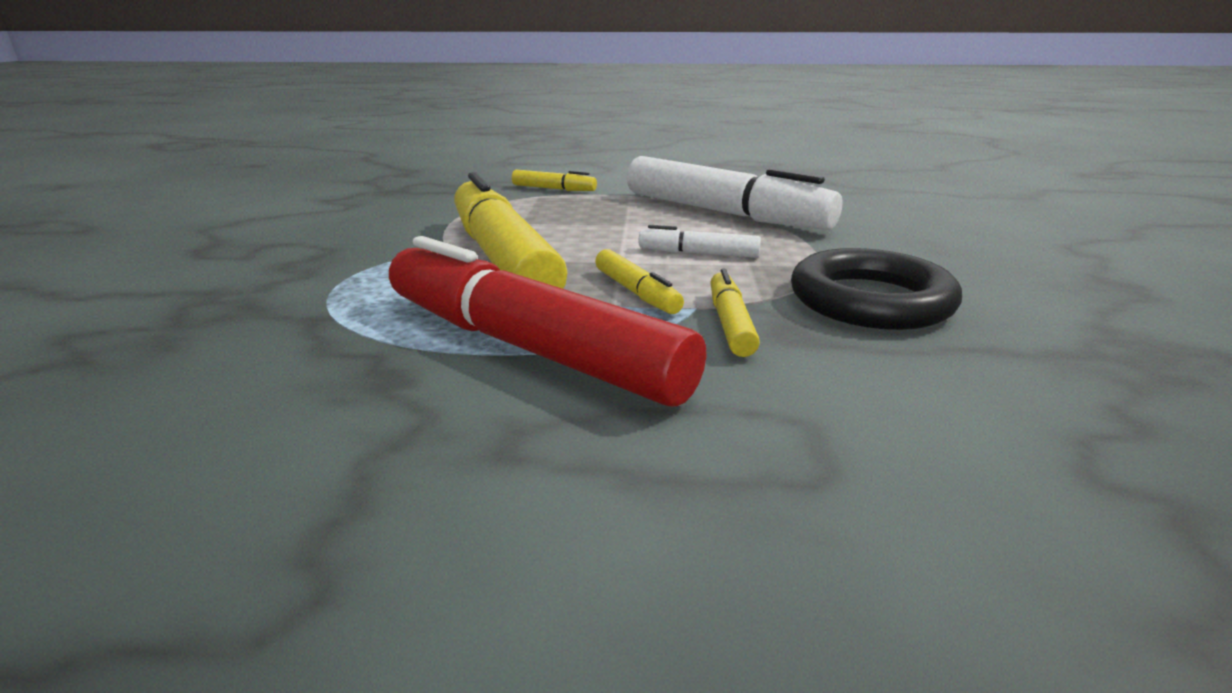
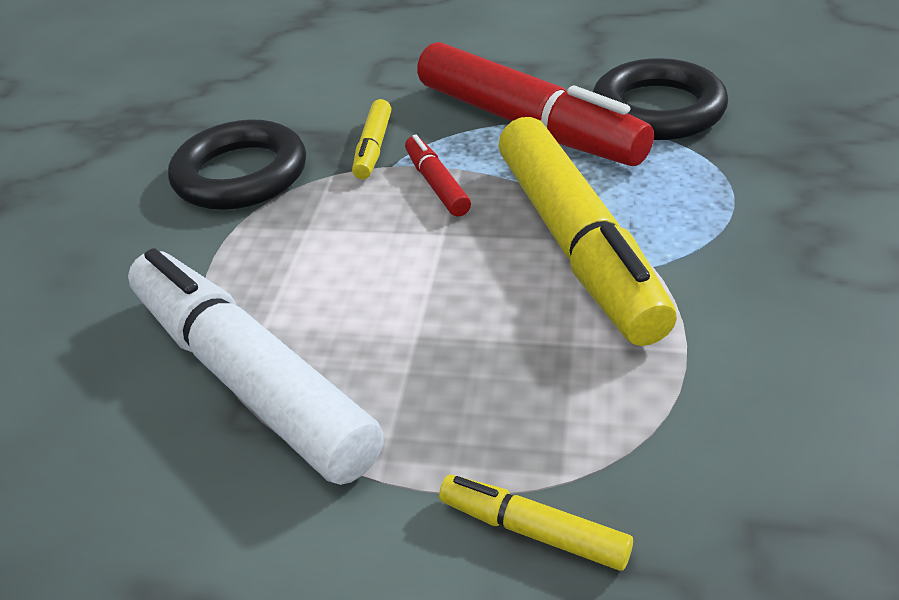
camera: 170 degrees left, 15 degrees up
(335, 364) = (657, 109): none -> black ring
(636, 292) = (436, 184): yellow marker -> red marker
(698, 254) = (348, 252): white marker -> none

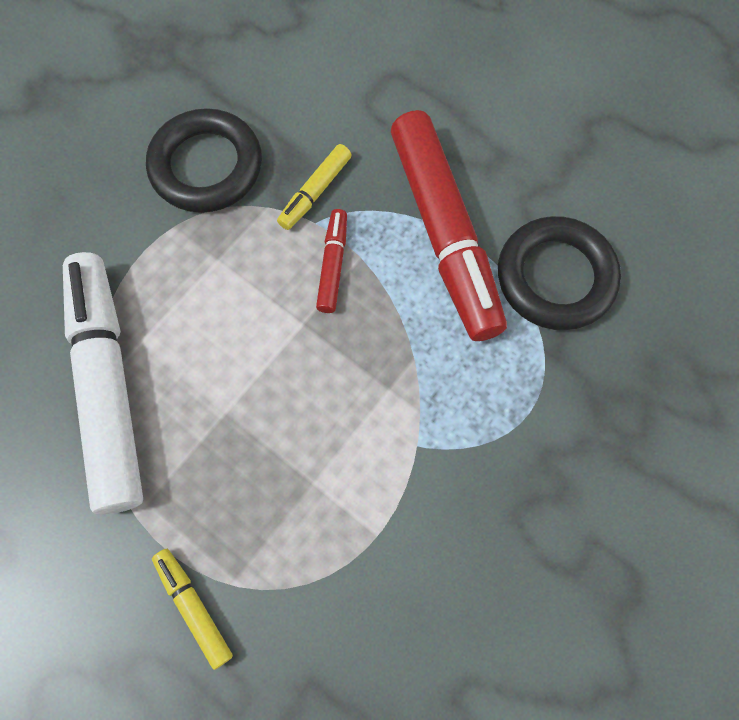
camera: 25 degrees right, 30 degrees up
(577, 244) = (383, 392): yellow marker -> none

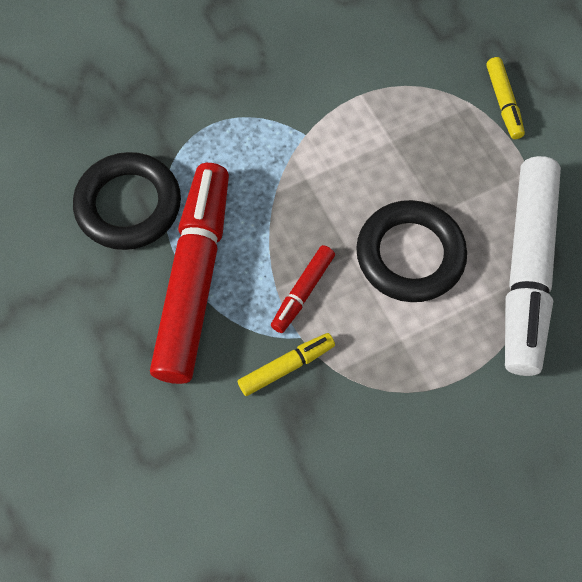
camera: 155 degrees left, 5 degrees down
(206, 166) = (377, 440): black ring -> black ring (410, 255)

